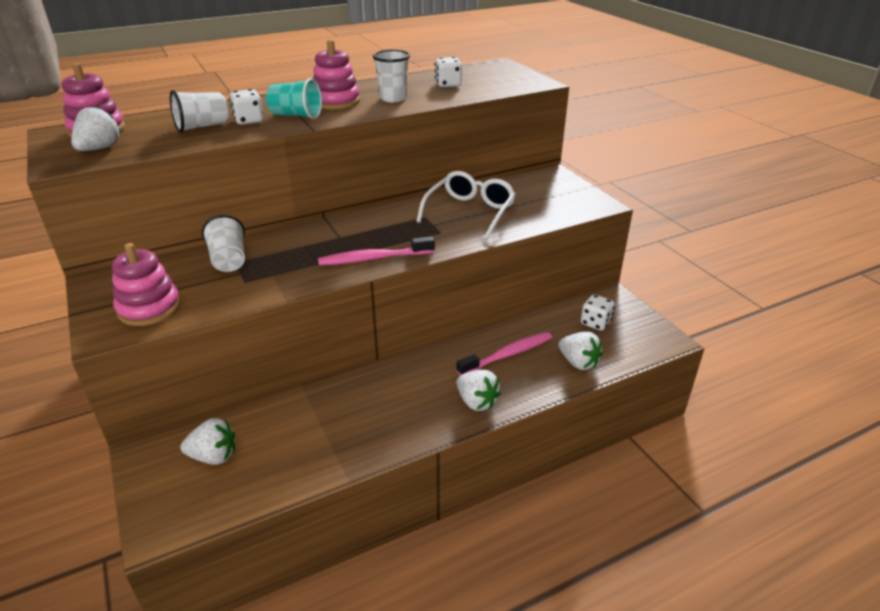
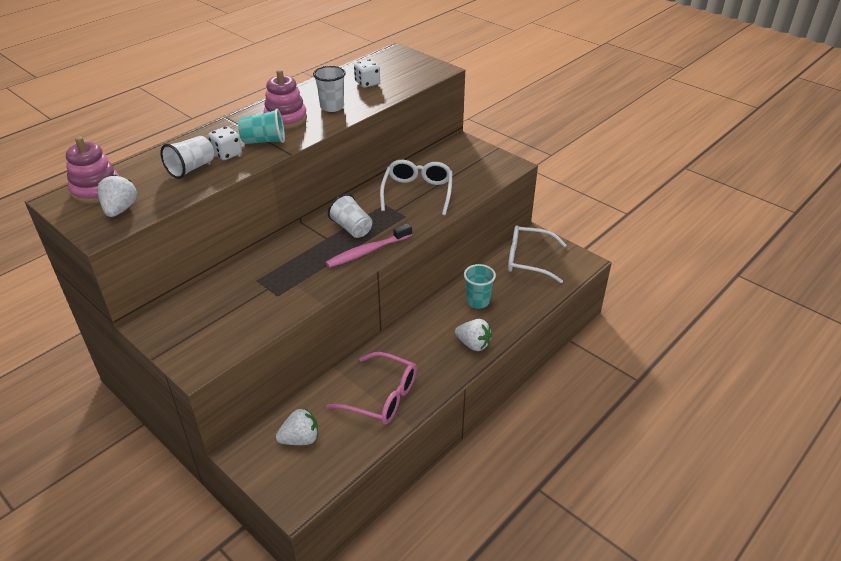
camera: 20 degrees left, 5 degrees up
(149, 308) = (216, 336): pink stacking toy -> none
(229, 260) = (249, 279): white cup -> white cup (352, 228)
(332, 433) = (381, 396): none -> pink glasses
(508, 355) = (477, 301): pink toothbrush -> turquoise cup
(578, 362) = (530, 295): white strawberry -> none
(595, 323) = (529, 260): white dice -> white glasses

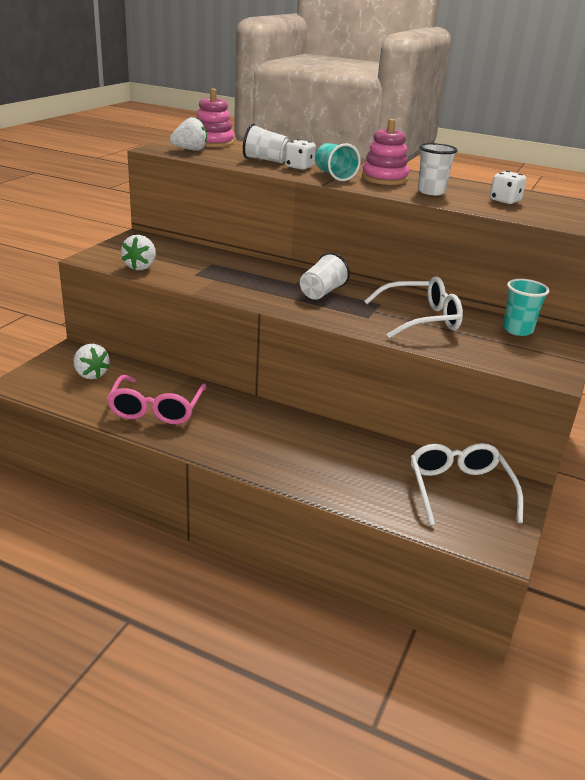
camera: 70 degrees right, 10 degrees down
(367, 251) = (287, 304): pink toothbrush -> none
(473, 344) = (262, 460): white strawberry -> white strawberry (140, 267)
(477, 301) = (342, 454): turquoise cup -> turquoise cup (517, 330)

